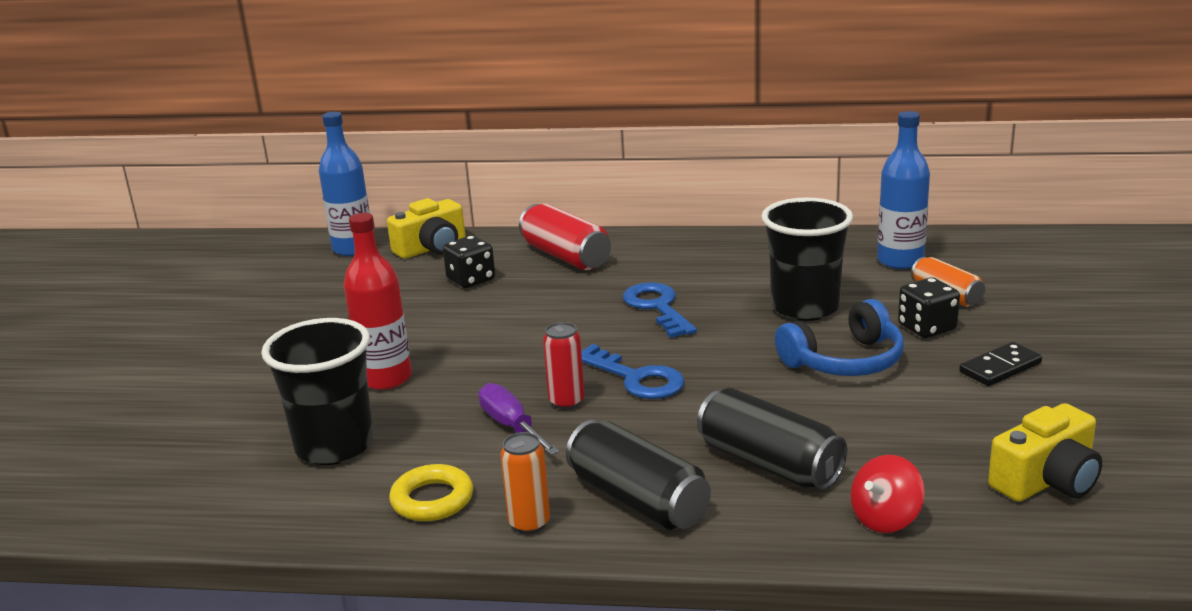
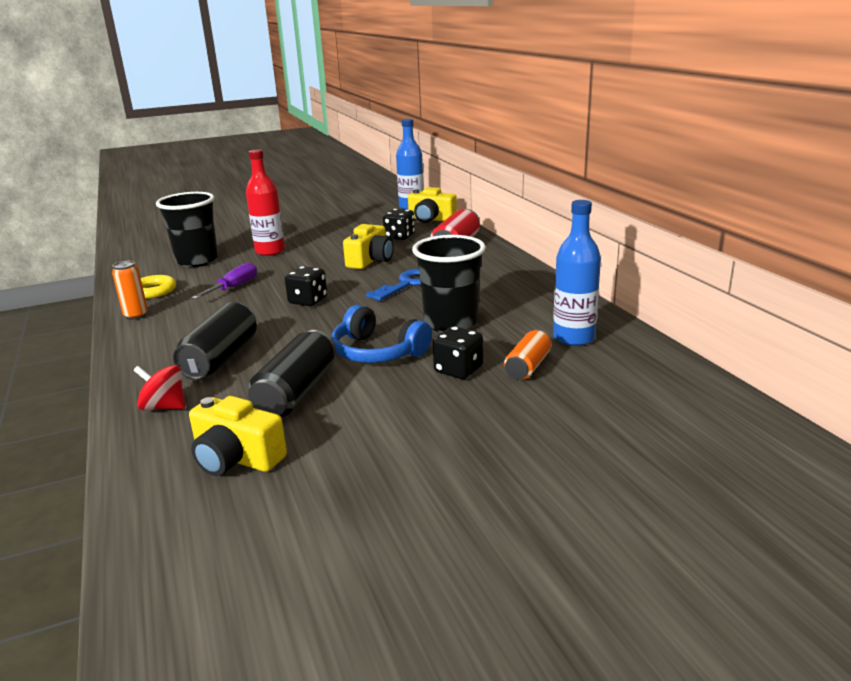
camera: 60 degrees right, 0 degrees up
(539, 314) = (370, 260): none -> yellow camera
(566, 402) = (268, 292): red can -> none
(636, 378) = (308, 301): blue key -> black dice
(638, 500) = (167, 334): black can -> black can (297, 392)
(1000, 368) = (412, 410): black domino -> none

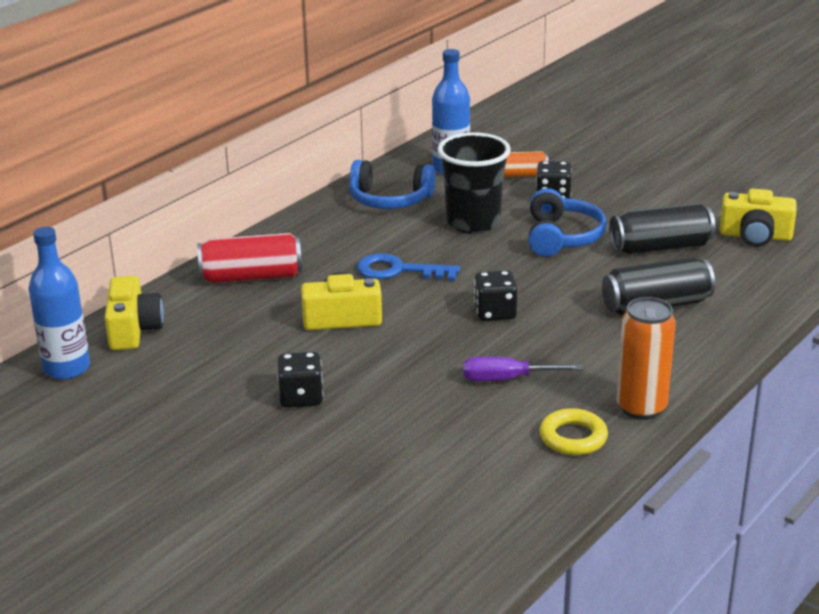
camera: 120 degrees left, 5 degrees up
(136, 315) = (641, 408): orange can -> orange can, size x1.58
(164, 407) = (748, 293): red spinning top -> none
(197, 261) = (448, 462): black cup -> none
(236, 458) = (755, 236): yellow camera -> yellow camera turned 105 degrees clockwise
(270, 251) = (363, 413): red bottle -> none
(399, 236) = (231, 329): black dice -> black dice (301, 397)
(529, 301) = (389, 200): none -> blue headphones

